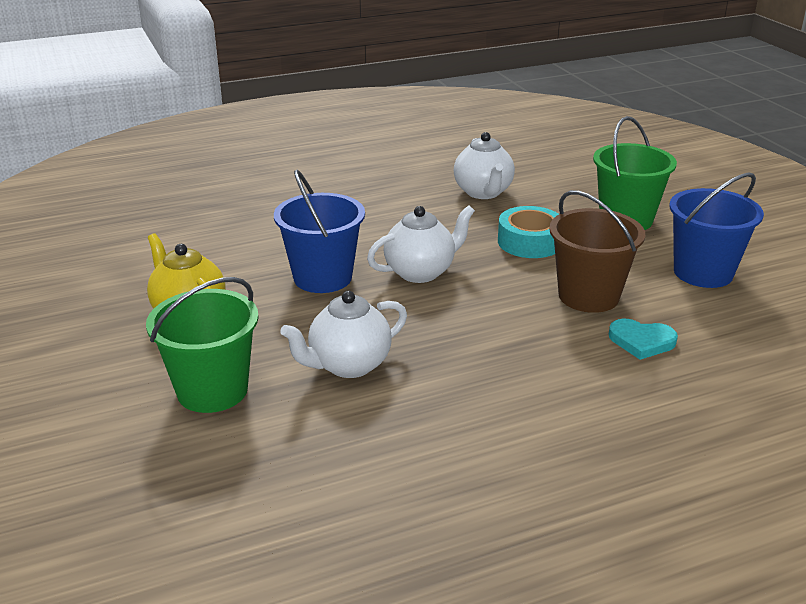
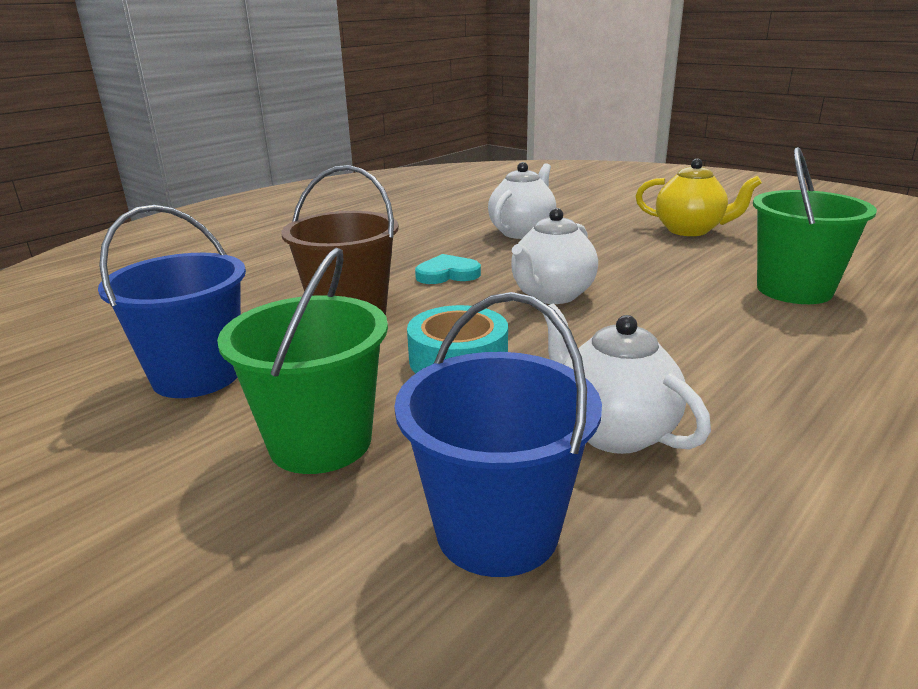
camera: 155 degrees right, 5 degrees down
(212, 390) = (589, 209): green bucket -> green bucket (794, 290)
(322, 277) = (637, 270): blue bucket -> blue bucket (497, 530)
(641, 341) = (285, 290): turquoise heart -> turquoise heart (447, 274)

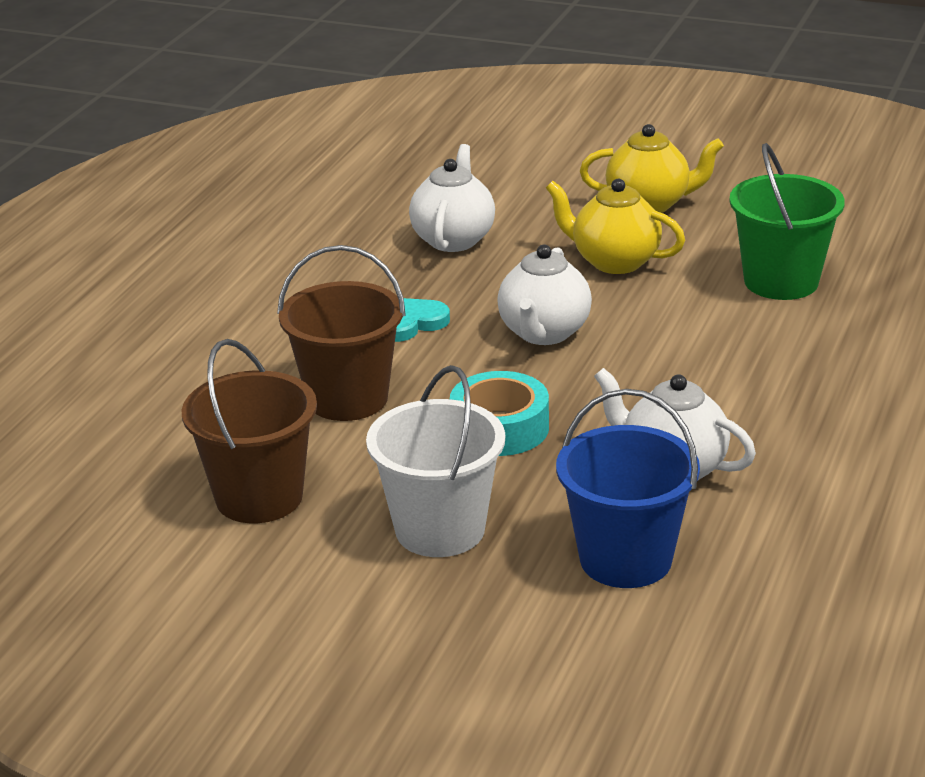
camera: 20 degrees left, 5 degrees up
(197, 375) = (259, 497): blue bucket -> brown bucket
(320, 442) = (440, 530): green bucket -> white bucket
(642, 259) = (614, 261): none -> yellow teapot

